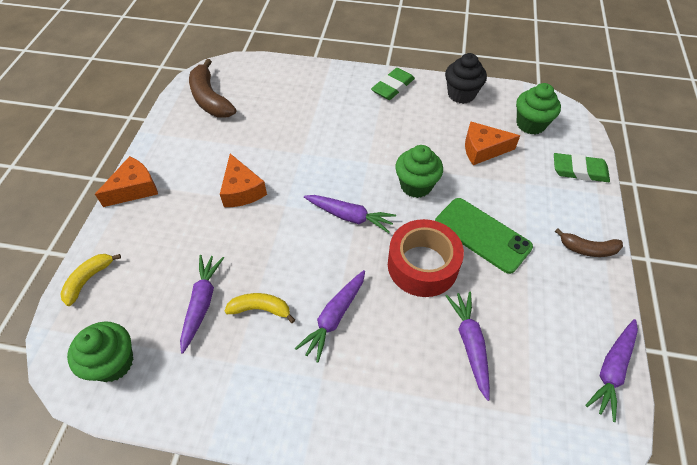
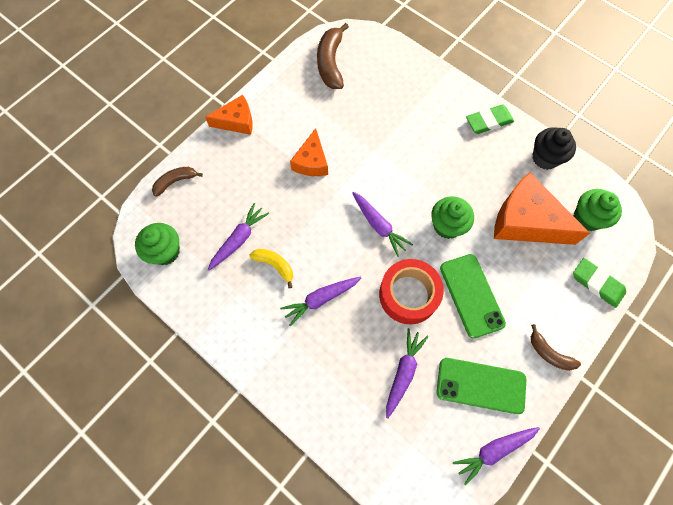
camera: 30 degrees right, 15 degrees up
(88, 280) = (175, 181): yellow banana -> brown banana
(483, 149) = (526, 221): orange cheese -> orange cheese, size x1.70
(552, 313) = (480, 385): none -> green phone

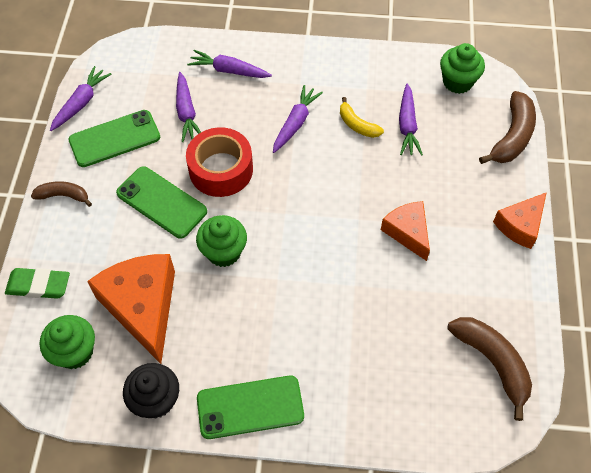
camera: 145 degrees right, 10 degrees down
(175, 181) = (512, 136): brown banana -> brown banana, size x1.67
(275, 265) = (357, 125): yellow banana -> yellow banana turned 45 degrees clockwise
(379, 226) = (291, 211): purple carrot -> purple carrot (229, 70)
(488, 121) = (250, 407): green eraser -> green phone
(526, 221) = (143, 307): orange cheese -> orange cheese turned 105 degrees counterclockwise

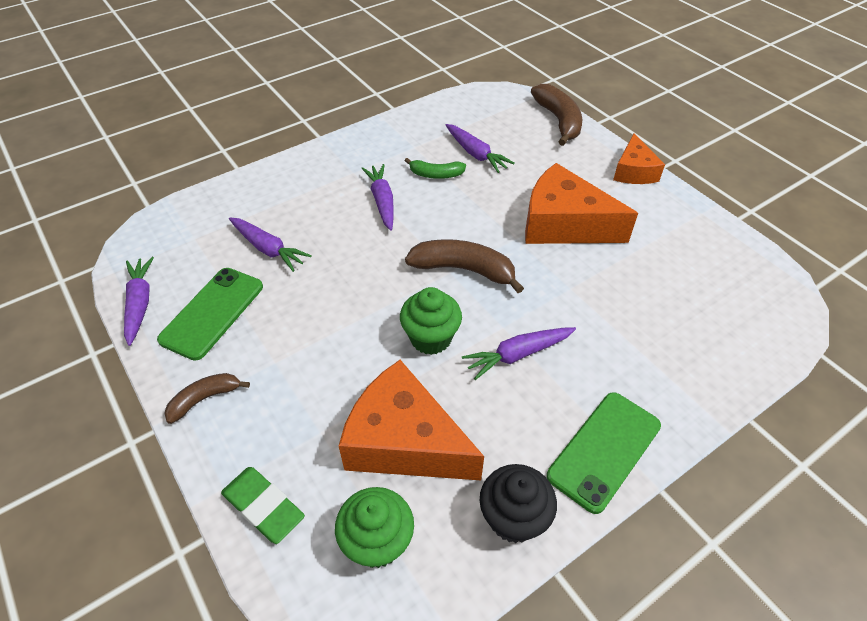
camera: 40 degrees left, 10 degrees down
(38, 285) = (263, 507): green eraser -> green eraser turned 75 degrees clockwise
(161, 202) = (323, 336): green phone -> none
(221, 169) = (353, 274): red tape -> none
(229, 70) = (276, 195): purple carrot -> purple carrot (518, 354)
(357, 125) = (436, 174): yellow banana -> green banana
(408, 232) = (564, 224): orange cheese -> orange cheese, size x1.70
(457, 82) = (479, 108): green cupcake -> none
(492, 363) = (731, 272): brown banana -> brown banana (464, 269)

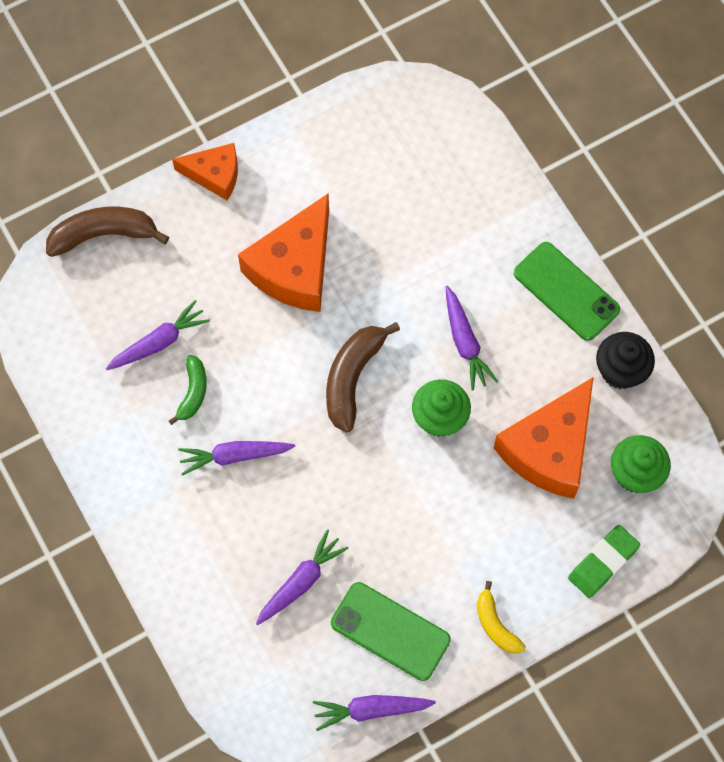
camera: 85 degrees left, 20 degrees up
(204, 399) = (495, 625): brown banana -> yellow banana

